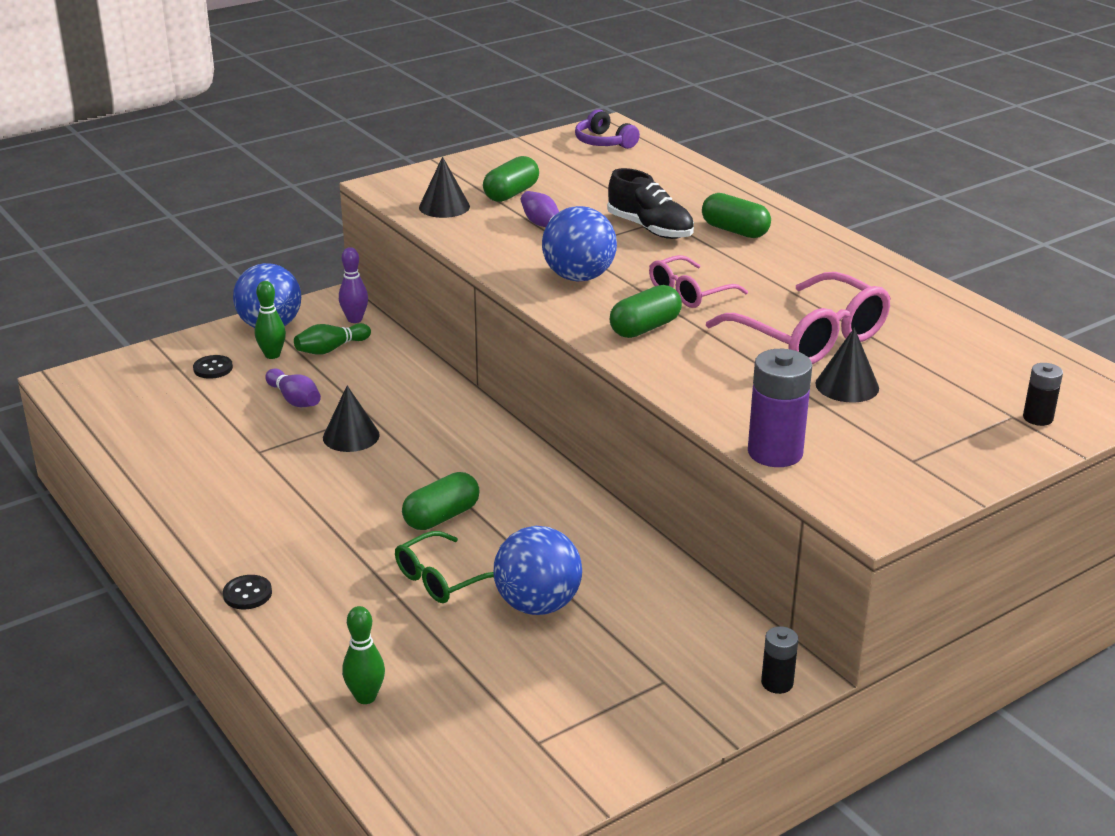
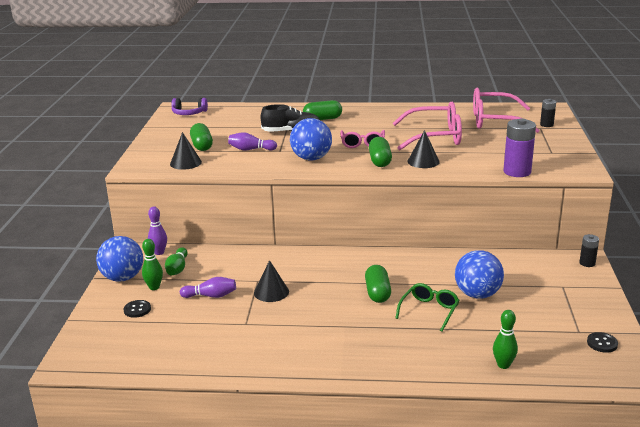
camera: 50 degrees left, 5 degrees down
(247, 594) = (377, 371): black button -> black button (602, 343)
(441, 579) = (429, 311): green glasses -> green glasses turned 150 degrees counterclockwise
(847, 386) = (482, 143): black cone -> black cone (423, 161)
(970, 365) = (495, 121): none -> pink glasses

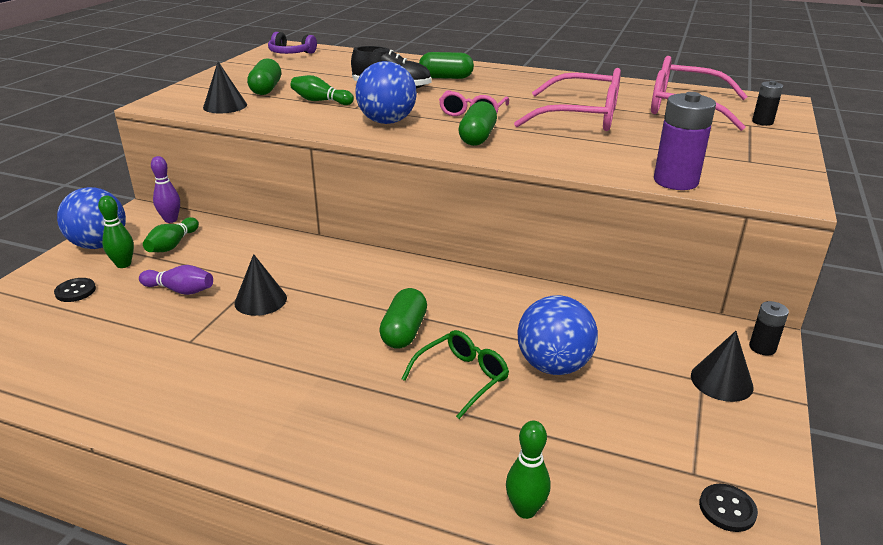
camera: 15 degrees right, 5 degrees up
(251, 149) = (320, 101): purple bowling pin -> green bowling pin
(423, 161) = (539, 146): black cone -> black cone (721, 381)

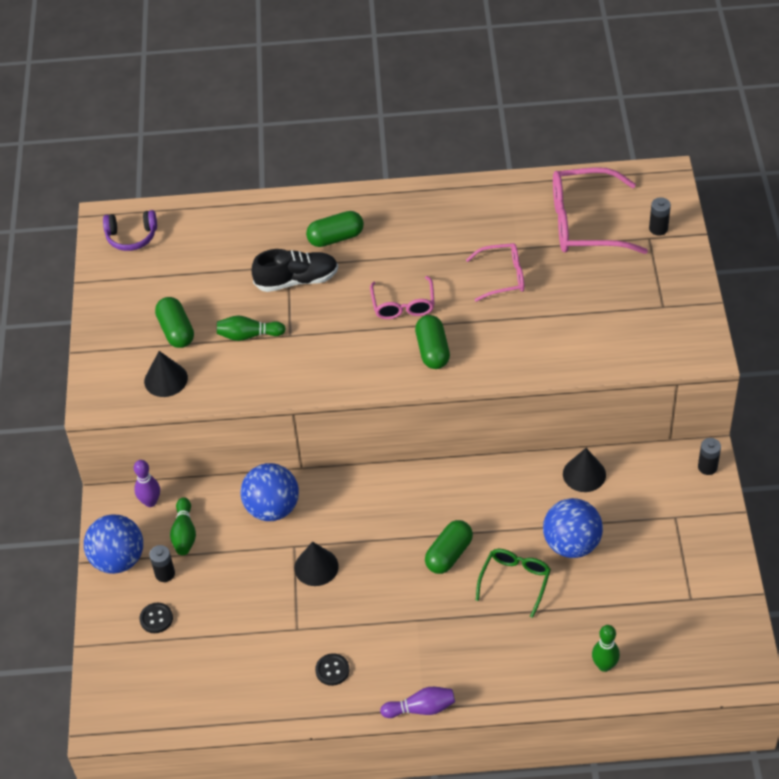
camera: 20 degrees left, 20 degrees up
(123, 264) = (165, 574): green bowling pin -> black battery
(180, 290) = (241, 582): purple bowling pin -> purple bowling pin (421, 708)
(387, 122) = (338, 352): blue ball -> blue ball (272, 508)
(404, 332) = (449, 554): green capsule -> green capsule turned 45 degrees clockwise
(581, 117) = (502, 277): pink glasses -> pink glasses, size x0.58
(675, 181) = (616, 362): purple battery -> none
(721, 381) = (688, 512): black cone -> black cone (584, 474)
(727, 509) = (716, 617): black button -> black button (332, 670)

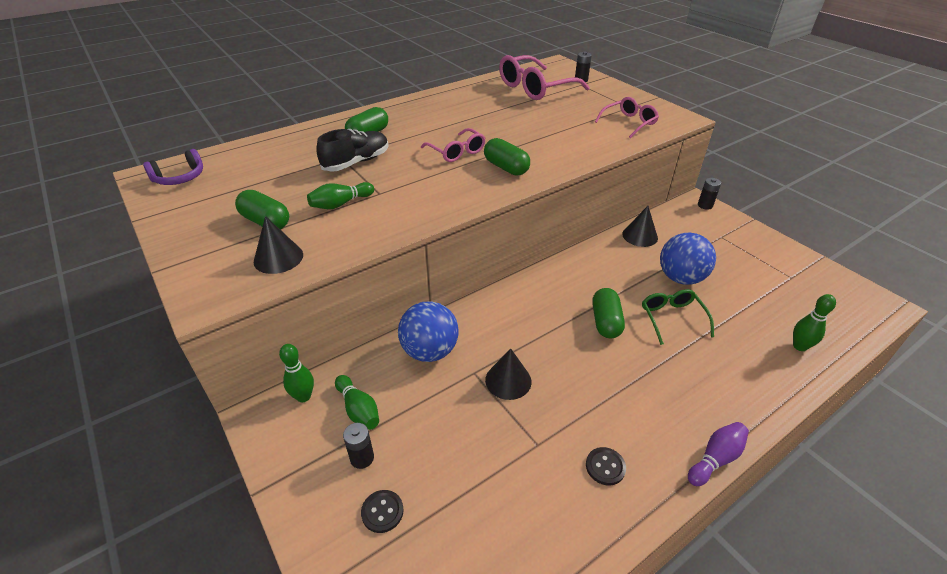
camera: 35 degrees left, 10 degrees down
(118, 559) = (299, 469): blue ball -> none
(150, 502) = (303, 396): purple bowling pin -> green bowling pin
(502, 277) = (512, 121): pink glasses -> pink glasses (628, 123)

